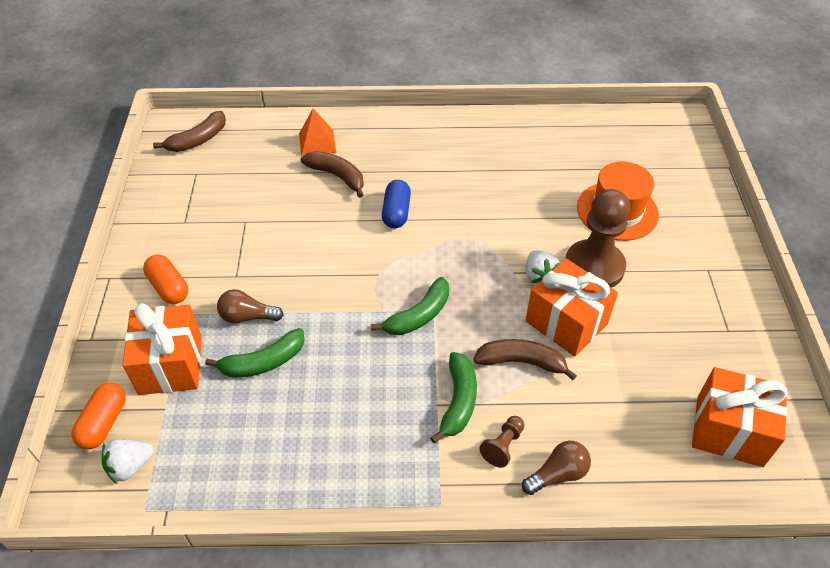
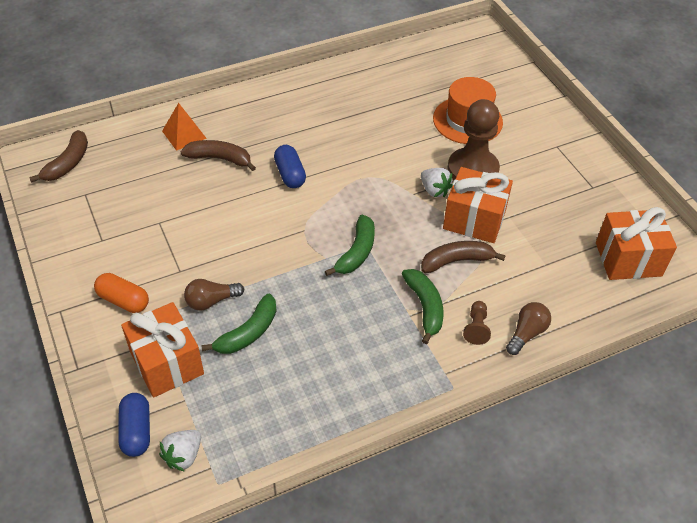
camera: 25 degrees left, 0 degrees up
(104, 423) = (136, 431): orange capsule -> blue capsule

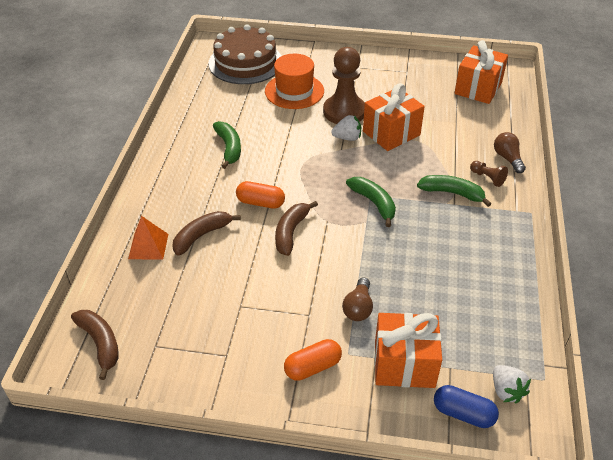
camera: 55 degrees left, 5 degrees down
(248, 332) = (408, 298): green banana -> green banana (229, 148)
(290, 174) = (260, 202): blue capsule -> orange capsule
(456, 261) = (422, 159): brown banana -> brown banana (291, 232)
(476, 67) = (245, 62): none -> brown cake

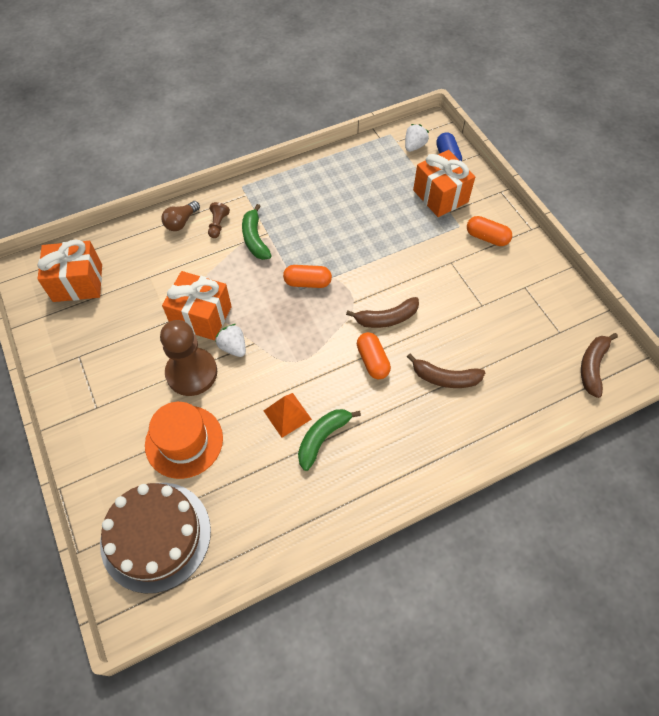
camera: 125 degrees left, 15 degrees up
(148, 246) = (490, 409): orange pyramid -> orange pyramid (287, 415)
(358, 307) = (419, 239): brown light bulb -> none
(374, 203) = (307, 282): green banana -> orange capsule

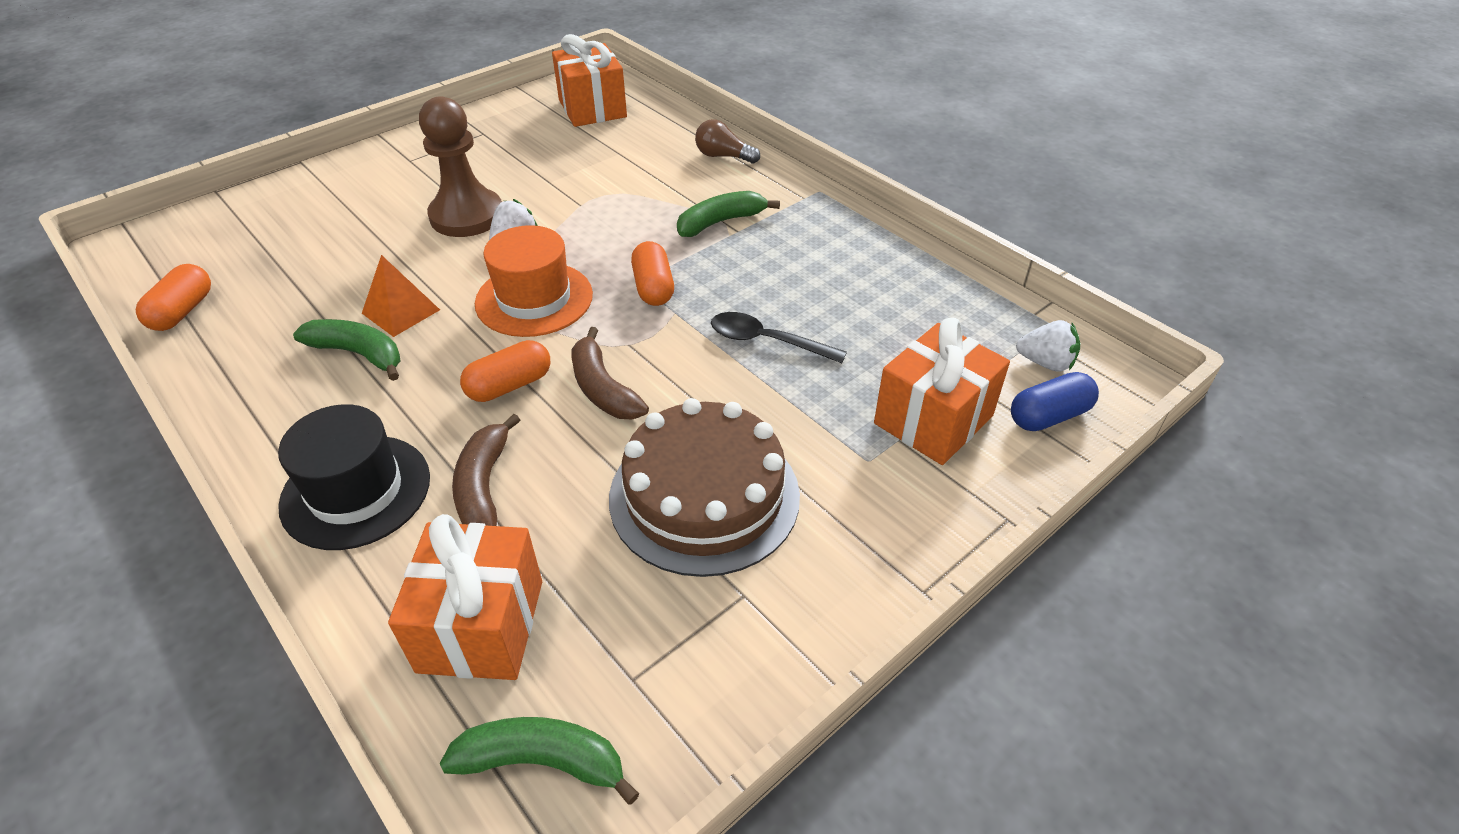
camera: 75 degrees right, 15 degrees down
(156, 536) = (224, 238): brown cake -> brown cake (704, 496)
(184, 441) = (358, 231): orange hat -> orange hat (534, 299)
(201, 317) = (562, 205): orange gift -> orange gift (481, 625)
(218, 225) = (732, 186): brown pawn -> none
(369, 242) = (767, 341): none -> black spoon
(436, 437) = (356, 491): none -> black hat
(487, 237) = (857, 509): orange capsule -> orange capsule (182, 311)
(592, 367) = (543, 762): brown banana -> green banana

